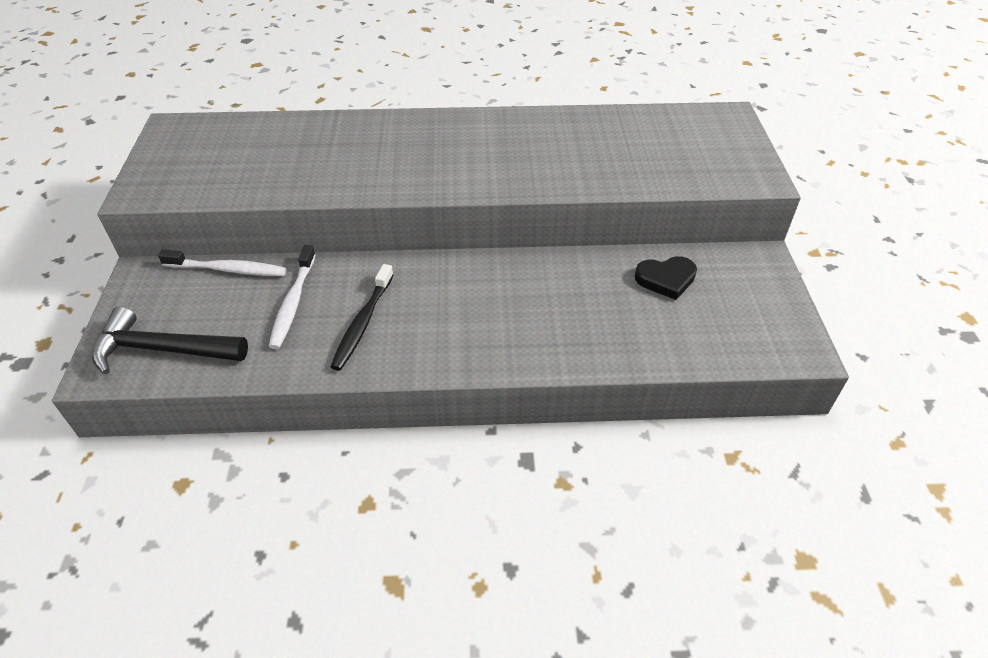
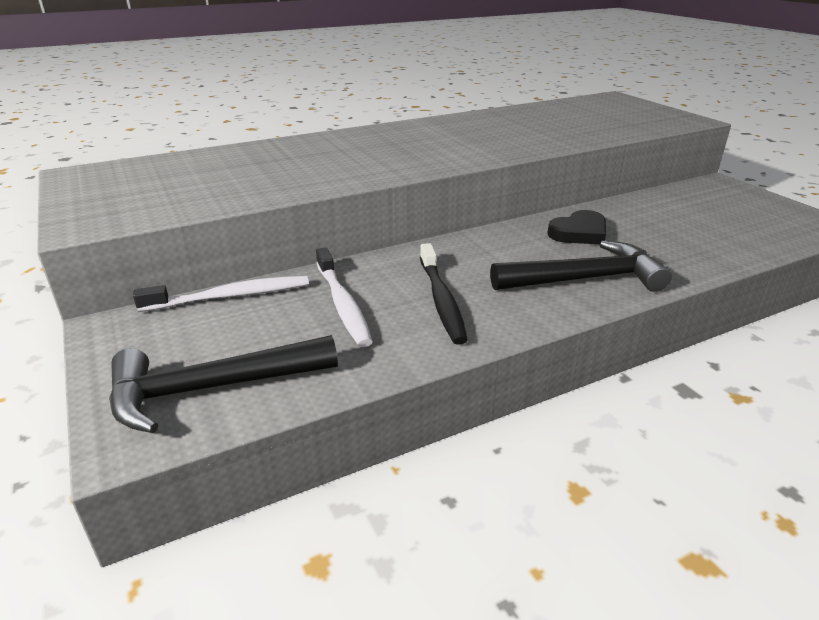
camera: 25 degrees left, 15 degrees down
(491, 339) = (585, 279): none -> black hammer
(666, 279) = (671, 208): black heart -> black heart (579, 233)

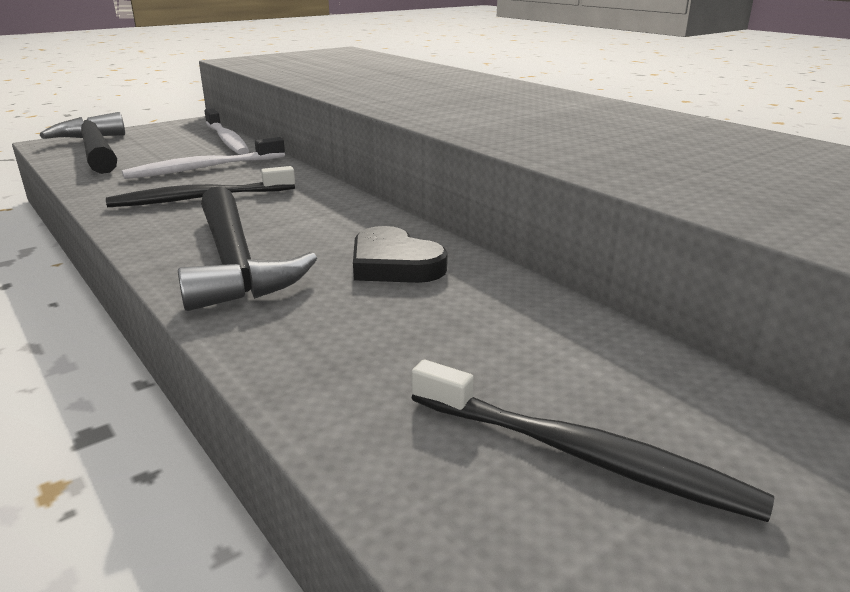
camera: 80 degrees right, 5 degrees down
(739, 214) = (581, 454): none -> black toothbrush

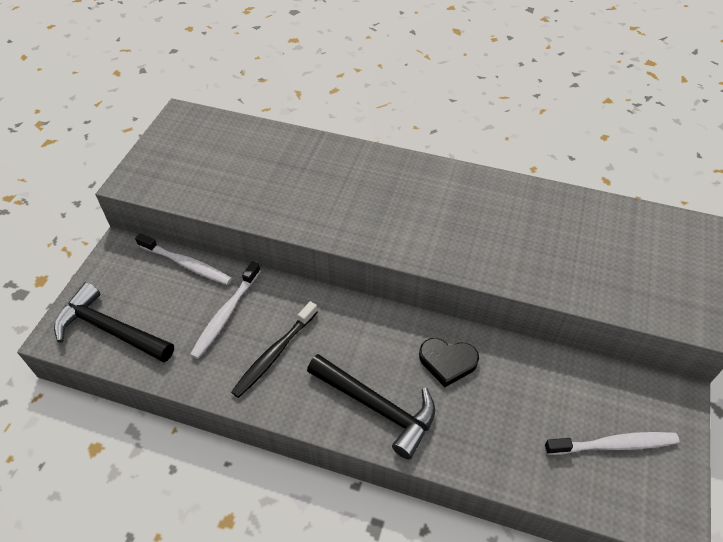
camera: 35 degrees left, 25 degrees up
(581, 454) = (613, 444): black toothbrush -> white toothbrush

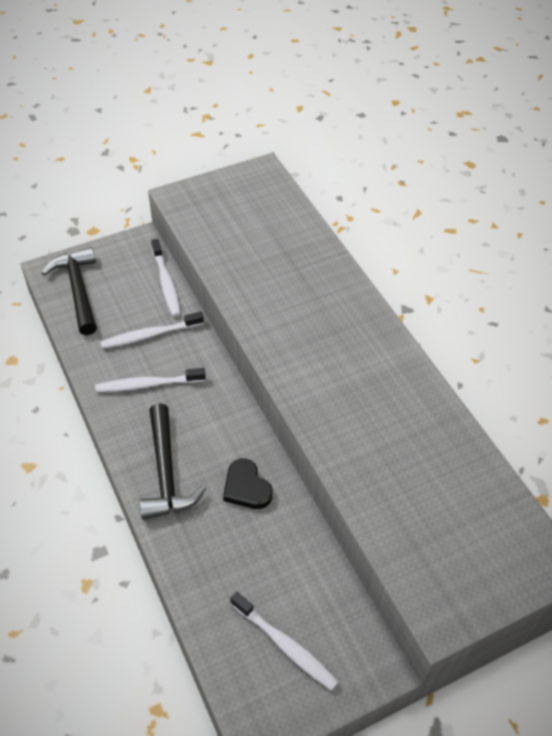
camera: 45 degrees right, 0 degrees up
(274, 354) = (148, 384): black toothbrush -> white toothbrush

